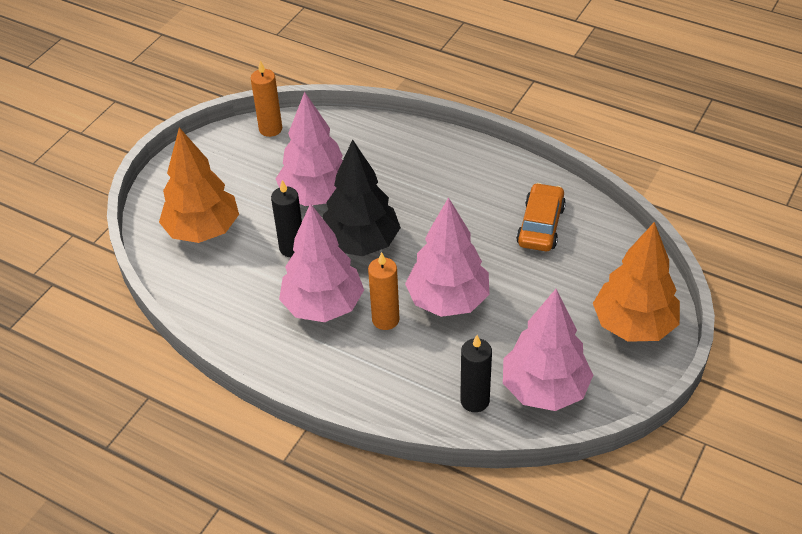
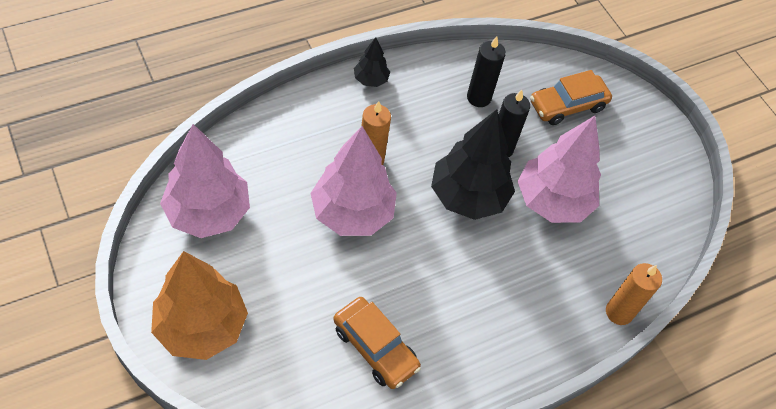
camera: 115 degrees right, 10 degrees up
(203, 230) = (567, 105): orange tree -> orange car
(270, 129) = (673, 220): orange candle -> orange candle (619, 312)
(295, 372) = (370, 80): none -> black tree
(323, 306) = (420, 131): pink tree -> none
(475, 400) = (243, 163): black candle -> black candle (478, 98)

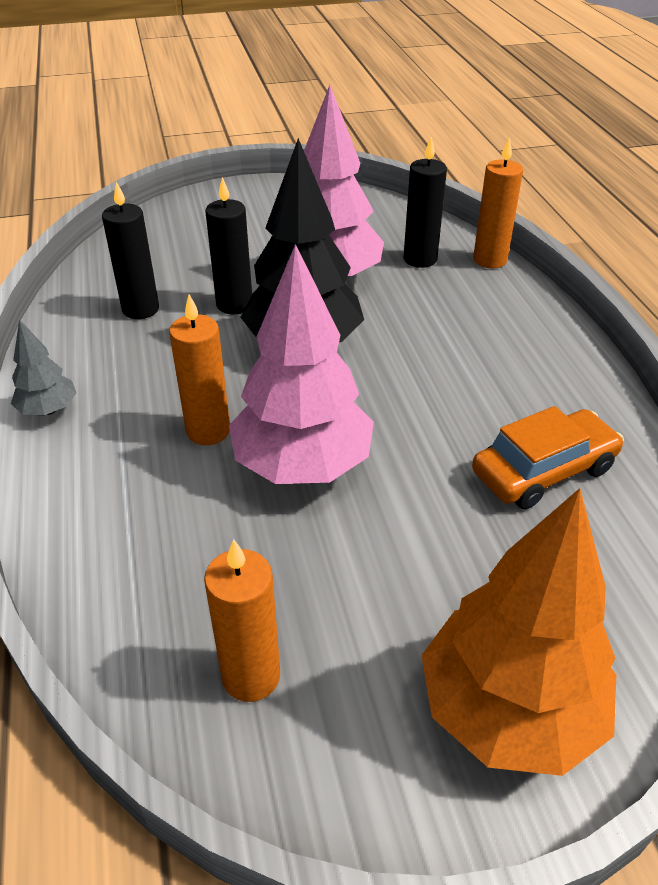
camera: 70 degrees left, 15 degrees down
(208, 213) = (251, 676): pink tree -> orange candle
(370, 80) = (48, 410): black tree -> grey tree
(567, 105) = (188, 243): orange car -> none
(601, 260) = (420, 259): none -> black candle

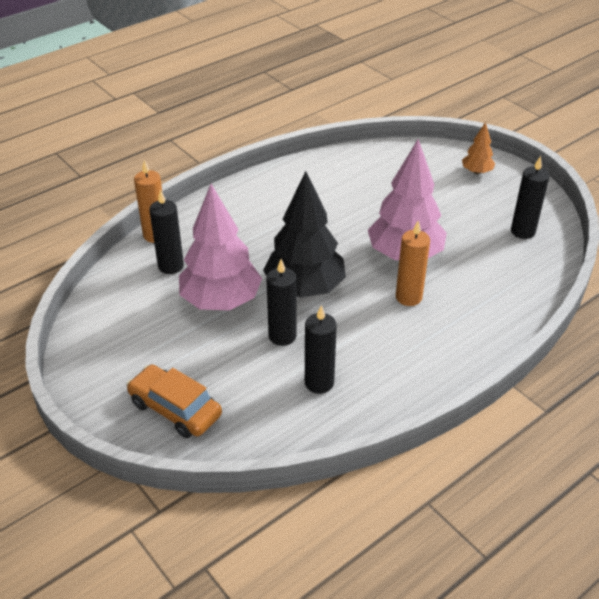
camera: 115 degrees left, 0 degrees up
(48, 410) = (446, 373): grey tree -> none
(251, 676) = (523, 231): orange candle -> black candle
(509, 711) = (476, 172): orange tree -> orange tree, size x0.48
(543, 471) = (348, 183): orange car -> orange car (175, 409)

